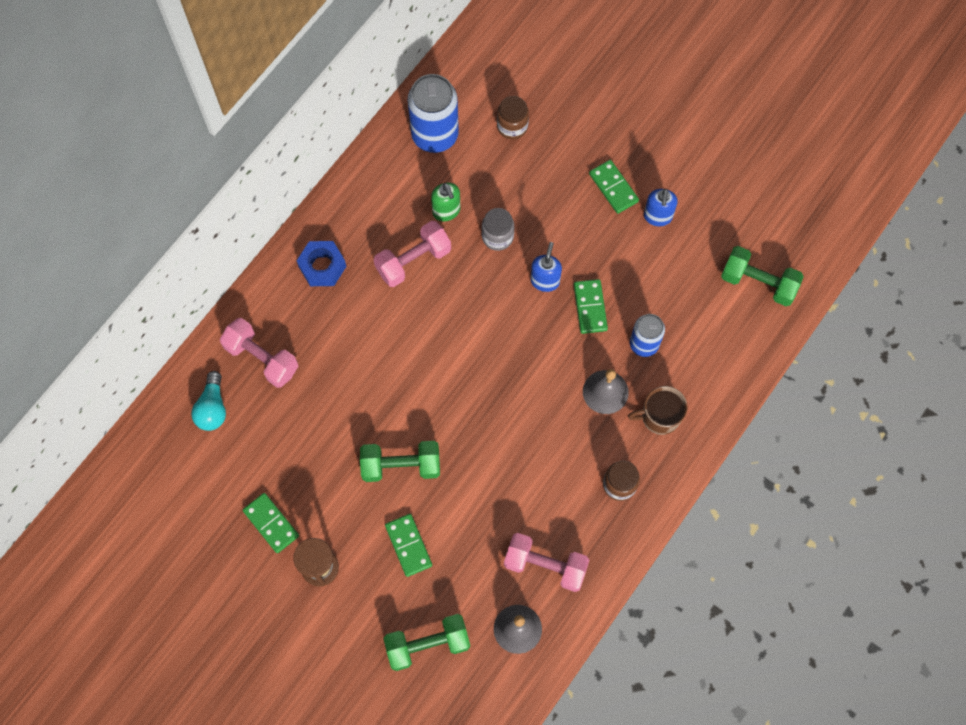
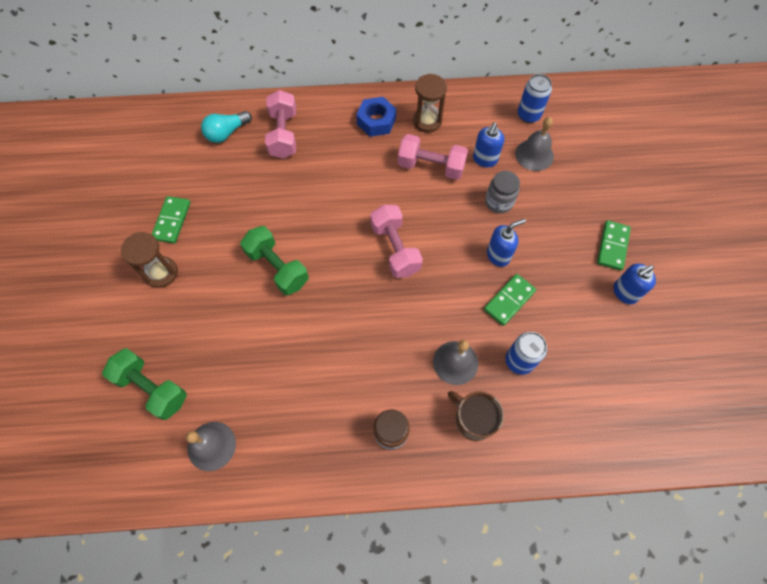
camera: 50 degrees right, 5 degrees down
(362, 223) = (427, 121): none -> brown hourglass
(408, 545) = (221, 317): green domino -> none
(435, 135) = (528, 115): blue can -> blue can, size x0.60
(446, 211) = (484, 159): green soap dispenser -> blue soap dispenser
(478, 167) = (534, 155): none -> grey bell
(512, 127) = (584, 152): brown jar -> none
(545, 565) = (279, 427): pink dumbbell -> pink dumbbell (395, 249)
(758, 282) = (655, 409): green dumbbell -> none

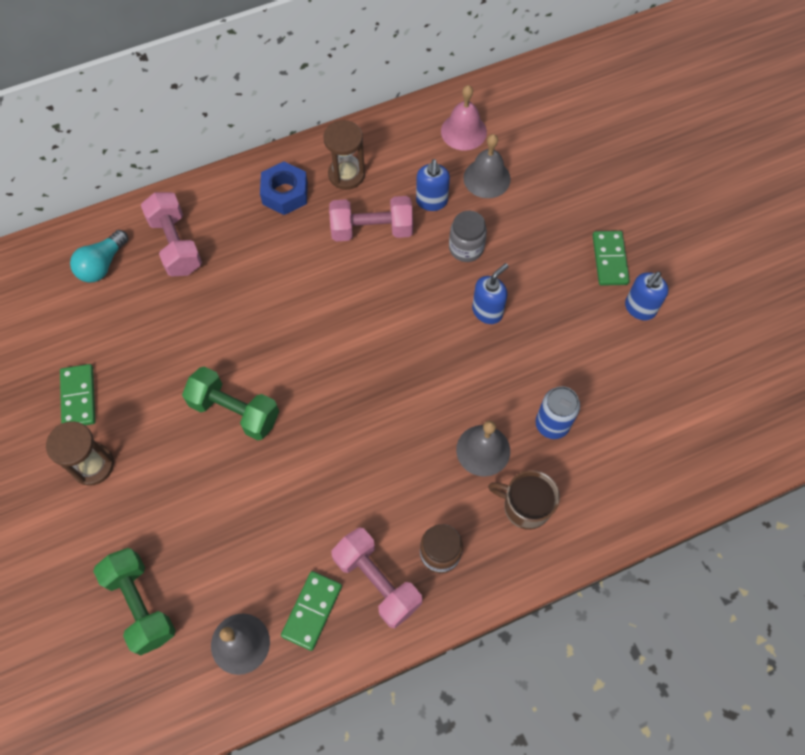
camera: 20 degrees left, 0 degrees up
(152, 388) = (141, 604): green dumbbell -> green dumbbell turned 45 degrees clockwise
(395, 249) = (366, 342): pink dumbbell -> pink dumbbell (377, 581)
(509, 300) = (518, 359): green domino -> green domino (312, 611)
(528, 115) = (463, 131): blue can -> pink bell

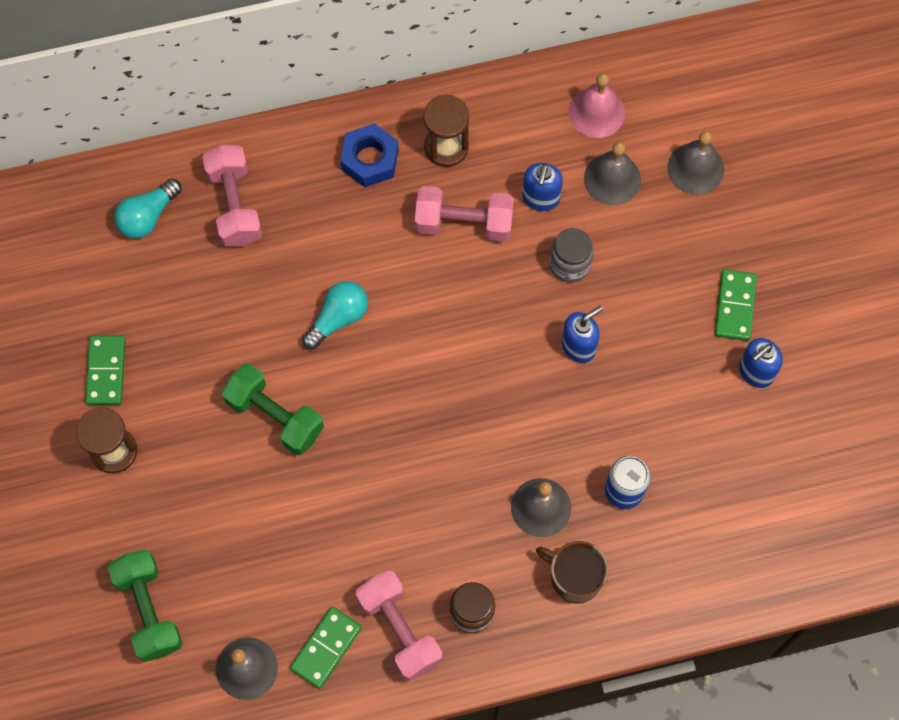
camera: 10 degrees right, 5 degrees up
(278, 321) = (338, 318): none -> turquoise light bulb
(552, 160) = (695, 168): none -> grey bell

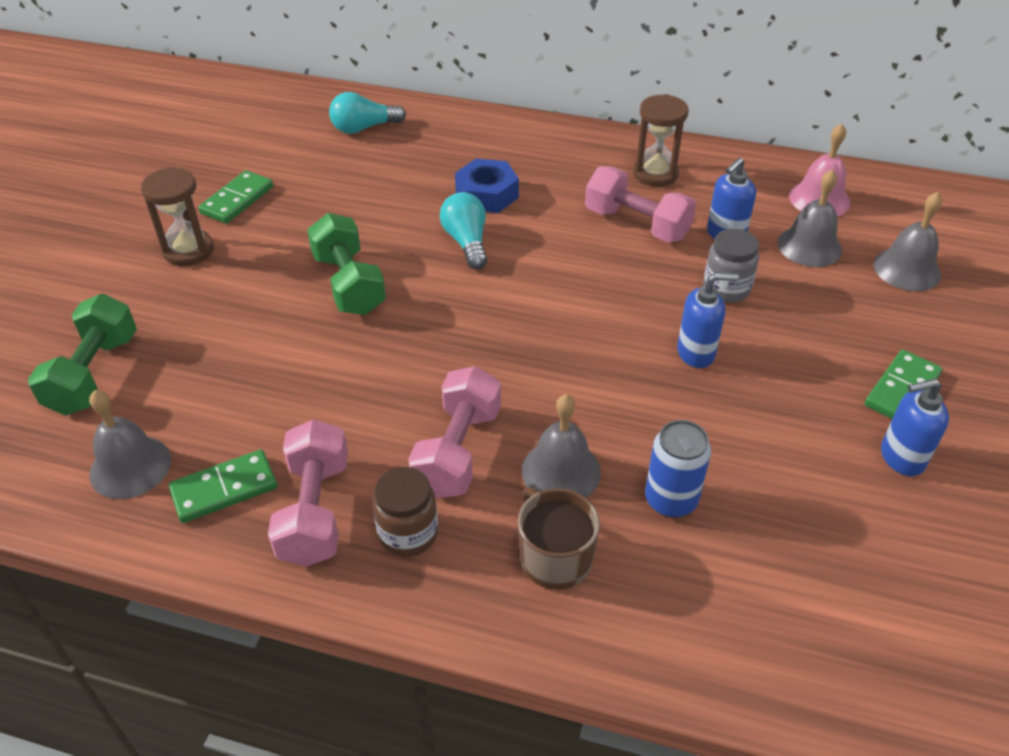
camera: 30 degrees right, 25 degrees down
(235, 205) = (440, 145): pink dumbbell -> pink dumbbell (458, 451)
(338, 318) = (466, 242): turquoise light bulb -> turquoise light bulb turned 90 degrees counterclockwise
(370, 159) = (579, 158): blue nut -> blue nut (487, 194)

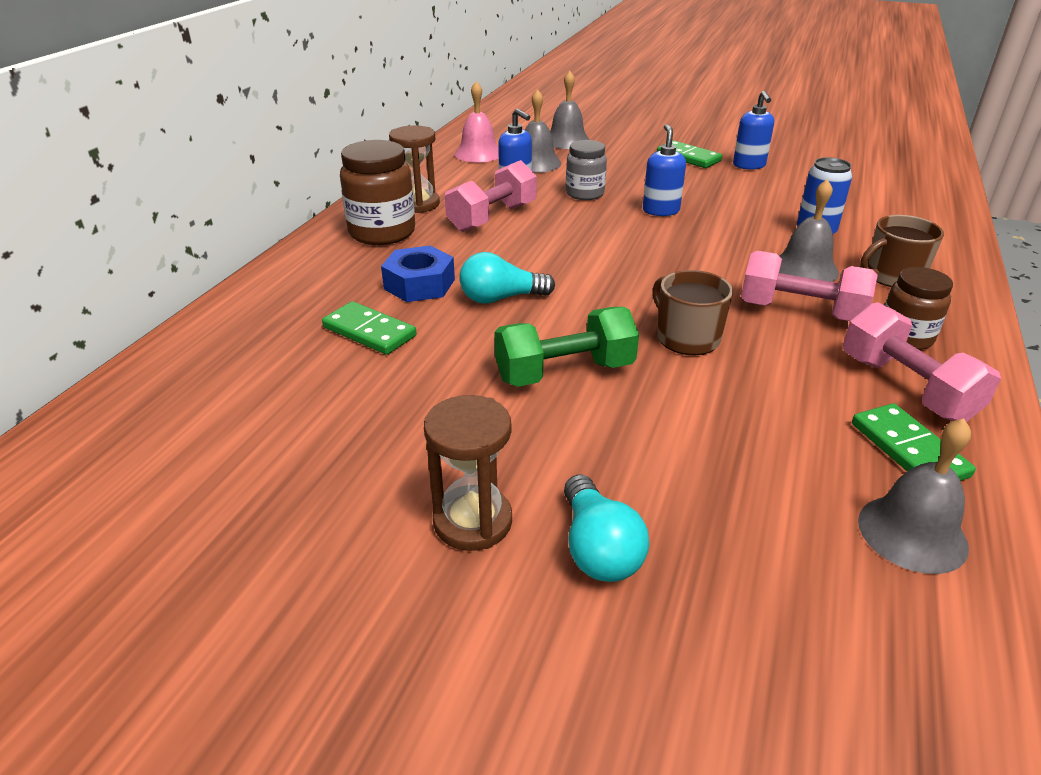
camera: 85 degrees left, 10 degrees down
(94, 374) = (758, 599): green dumbbell -> none
(237, 200) = (355, 478): green domino -> green domino (369, 332)
(315, 511) = (906, 388): pink dumbbell -> pink dumbbell turned 60 degrees clockwise
(364, 128) = (227, 364): turquoise light bulb -> turquoise light bulb (598, 548)
(403, 359) = (686, 338): none -> brown mug
(584, 161) = (382, 232): none -> brown jar

